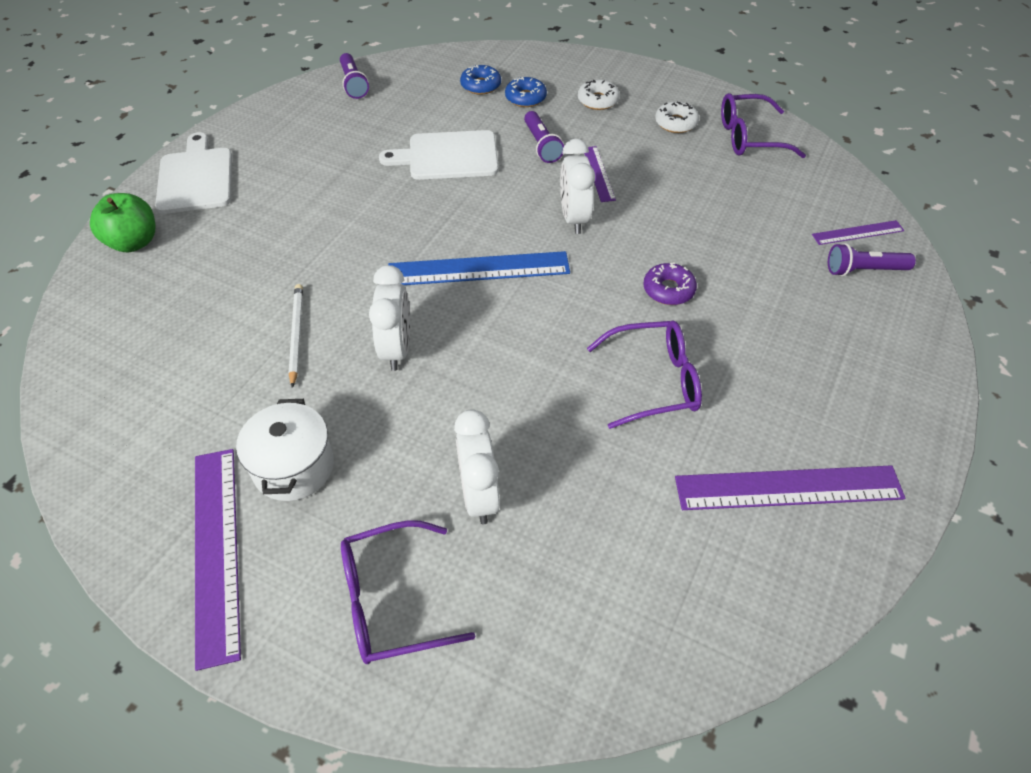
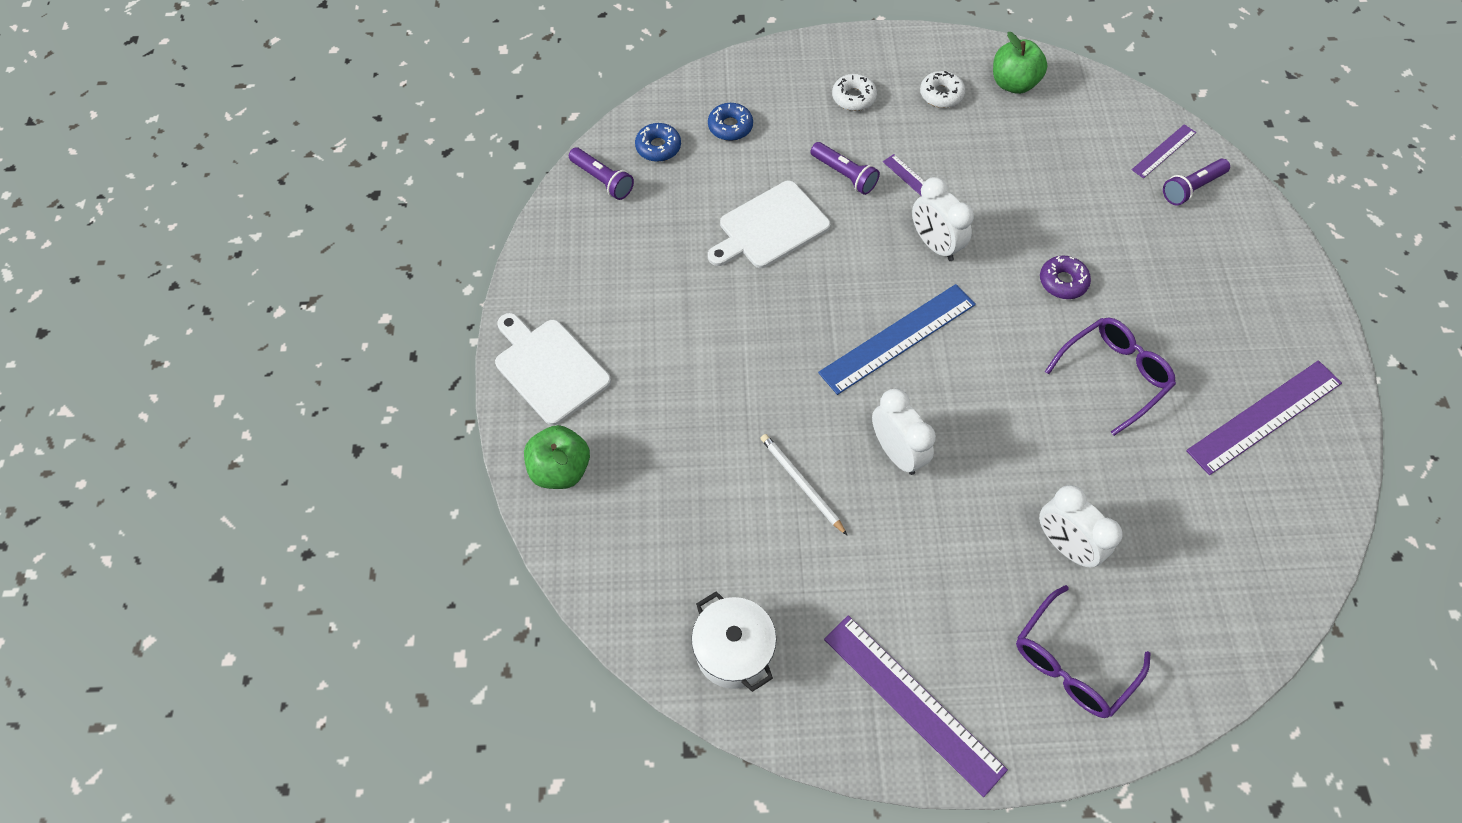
camera: 30 degrees left, 10 degrees up
(293, 467) = (908, 602): white pot -> white pot (733, 650)
(525, 98) = (785, 123): blue donut -> blue donut (658, 147)
(749, 137) = (1013, 83): purple glasses -> green apple

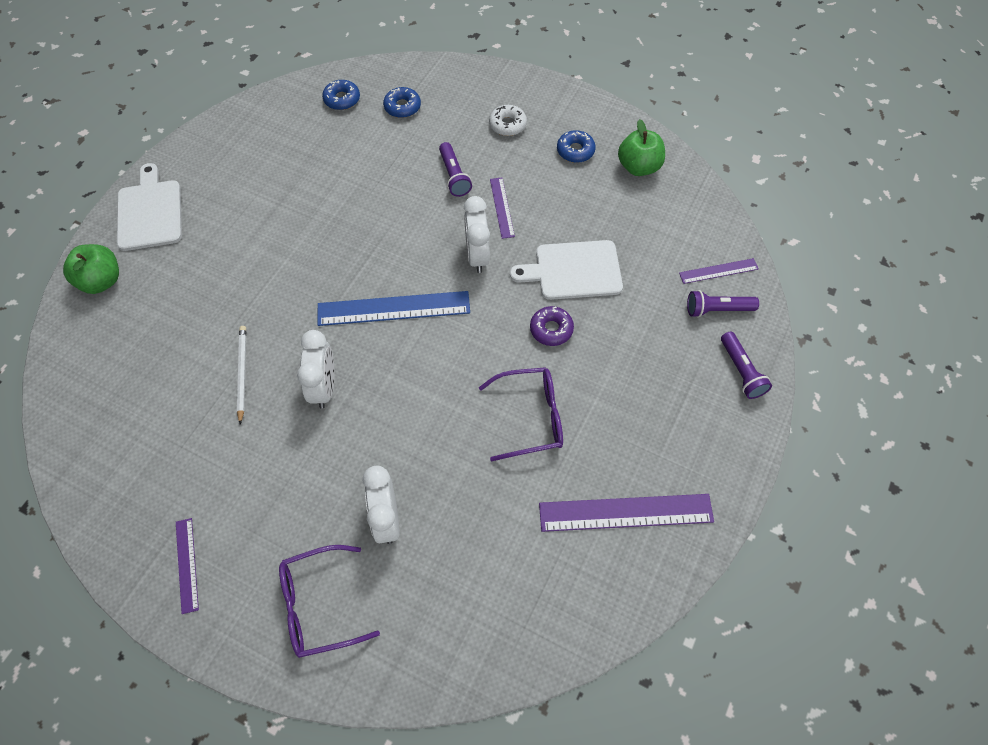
camera: 30 degrees right, 0 degrees up
(602, 180) = (287, 105): purple flashlight -> purple flashlight (741, 371)
(733, 650) = (104, 459): white pot -> none
(770, 227) = (371, 188): white cutting board -> white cutting board (573, 270)
(912, 703) = (186, 565): purple ruler -> purple ruler, size x0.54
(941, 94) = (575, 151): white donut -> blue donut

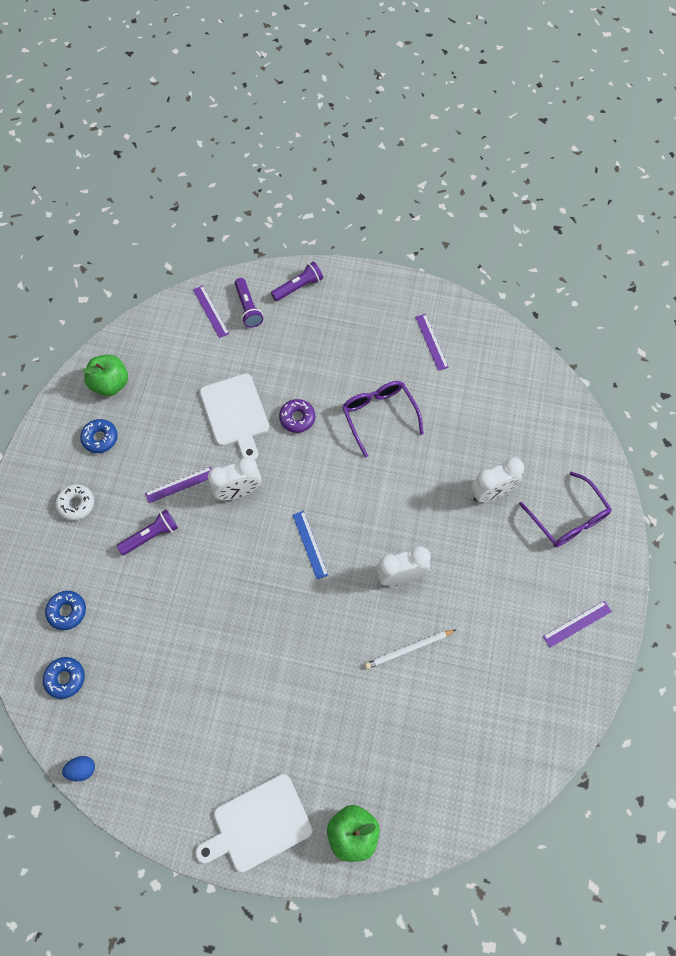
camera: 105 degrees left, 5 degrees up
(260, 102) = (82, 769): none -> blue egg
(393, 308) = (310, 544): blue ruler -> blue ruler, size x0.54
(625, 512) = (431, 342): purple ruler -> purple ruler, size x0.54

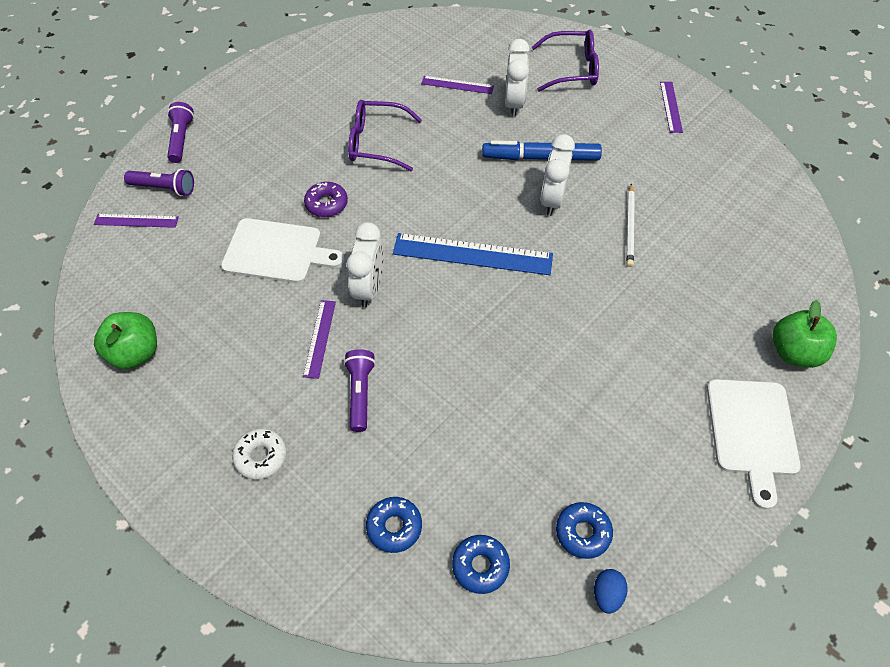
camera: 60 degrees left, 10 degrees down
(100, 438) = (196, 394): blue donut -> blue donut (583, 532)
(310, 544) = (472, 254): blue ruler -> blue ruler, size x1.87
(431, 342) = (333, 75): purple ruler -> purple ruler (457, 85)
(442, 544) = (540, 158): none -> blue marker

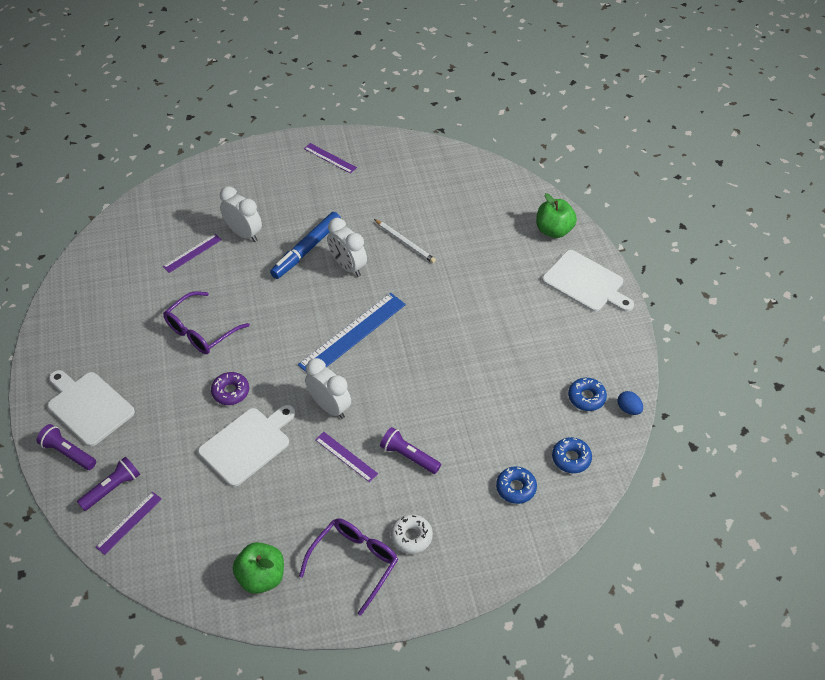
camera: 55 degrees left, 5 degrees down
(237, 122) = (88, 406): none -> white cutting board
(572, 69) = (245, 183): purple glasses -> purple glasses (355, 562)

